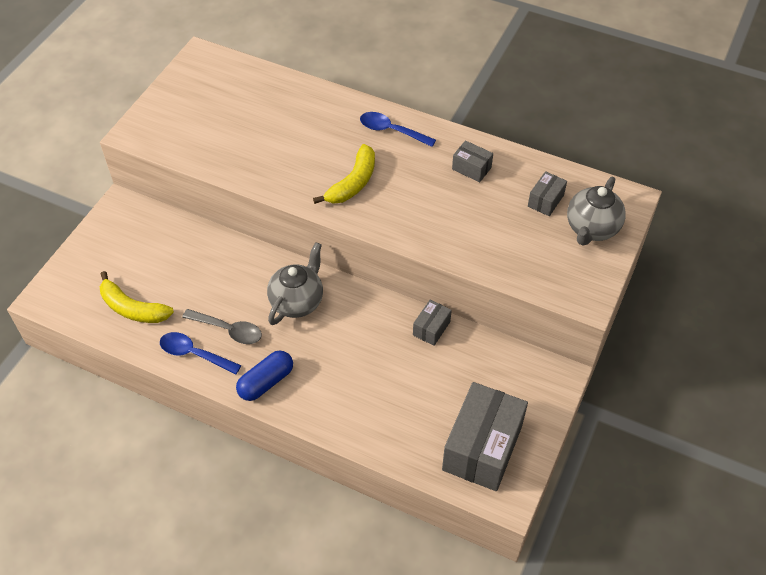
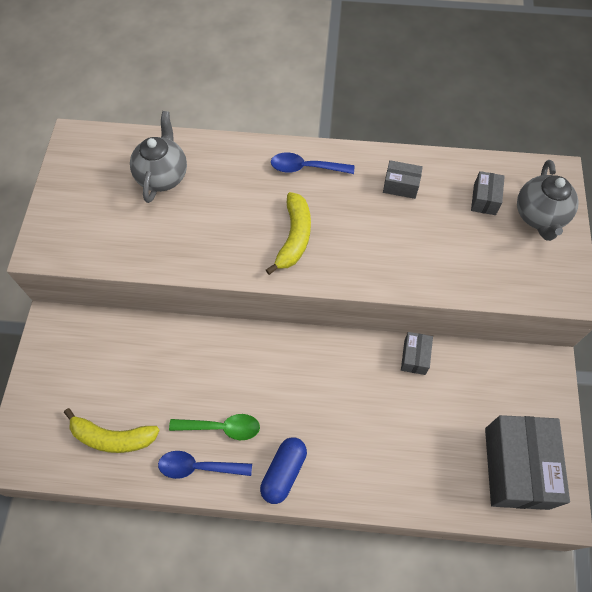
camera: 20 degrees left, 10 degrees up
(228, 330) = (222, 427): grey spoon -> green spoon
(297, 301) = (276, 372): grey teapot -> grey teapot (163, 176)

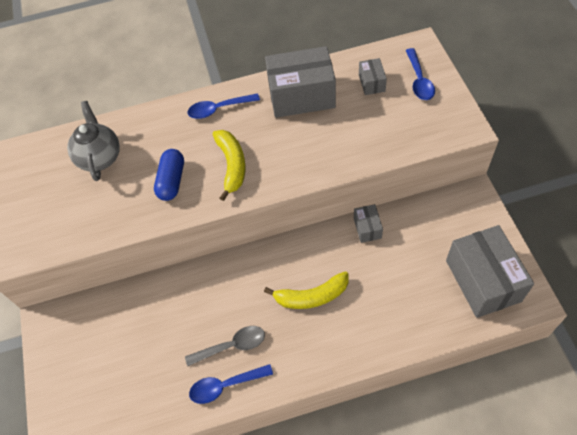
camera: 15 degrees left, 5 degrees down
(113, 437) = (140, 392): yellow banana -> yellow banana (311, 296)
(222, 427) = (232, 346): green spoon -> grey spoon
(284, 472) = (299, 360): blue capsule -> blue capsule (172, 181)
(400, 186) = (301, 96): grey box -> grey box, size x2.15
(539, 216) = (419, 80): grey teapot -> blue spoon

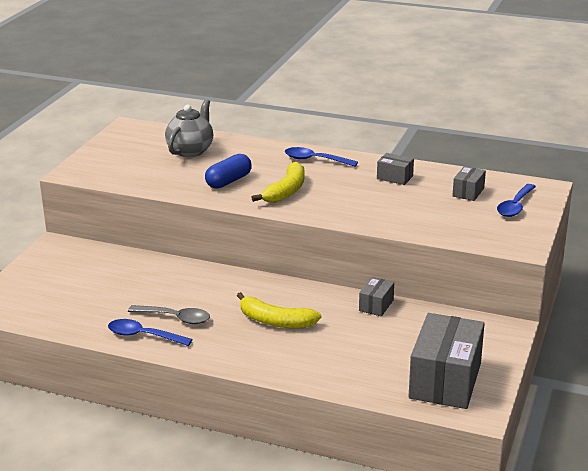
camera: 30 degrees right, 30 degrees down
(301, 96) = (394, 177): grey box -> grey box, size x0.47

